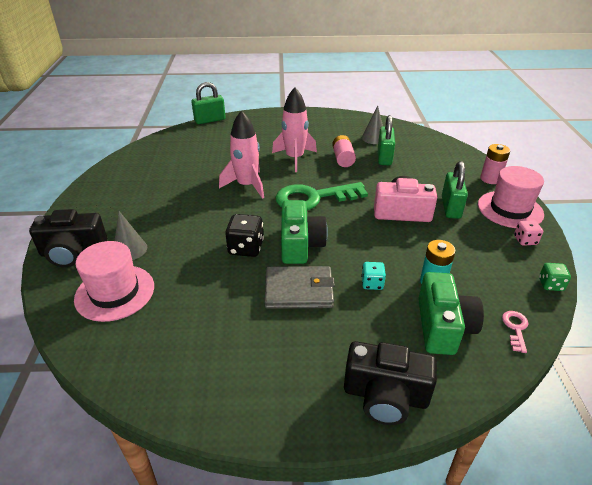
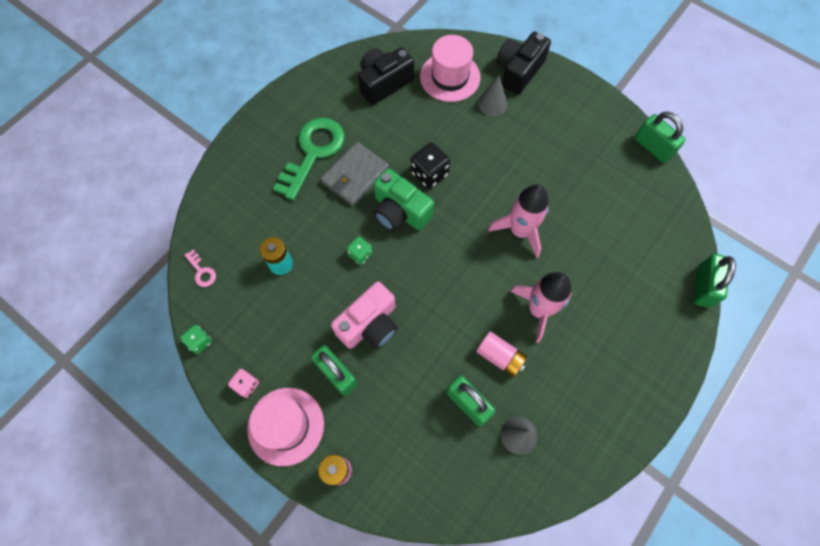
camera: 130 degrees right, 30 degrees up
(112, 163) = (653, 147): none -> green padlock
(313, 198) = (453, 269): green key -> green key (313, 152)
(362, 244) = (360, 254): none -> green dice
(372, 283) = (318, 224): turquoise dice -> none
(385, 396) = (242, 158): black camera -> black camera (384, 83)
(443, 327) = (246, 231): green camera -> none

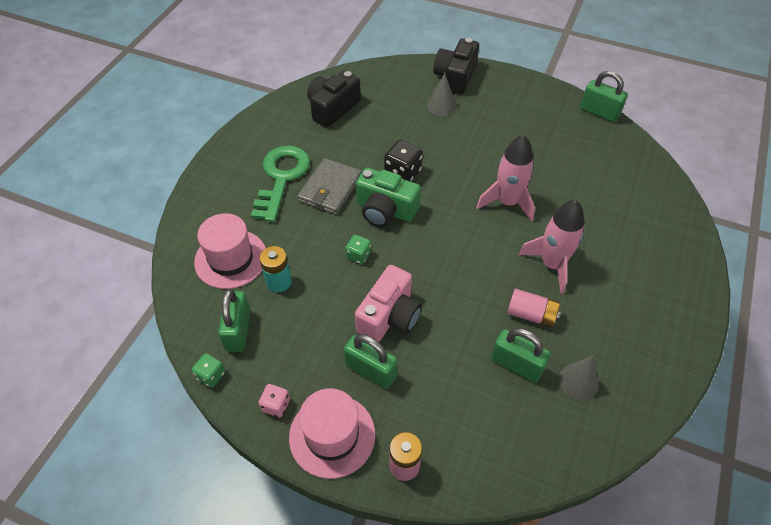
camera: 15 degrees left, 15 degrees down
(202, 271) = (194, 307): pink key -> none
(450, 77) = (394, 93): pink hat -> pink hat (231, 259)
(703, 286) = (693, 211): green padlock -> green padlock (238, 331)

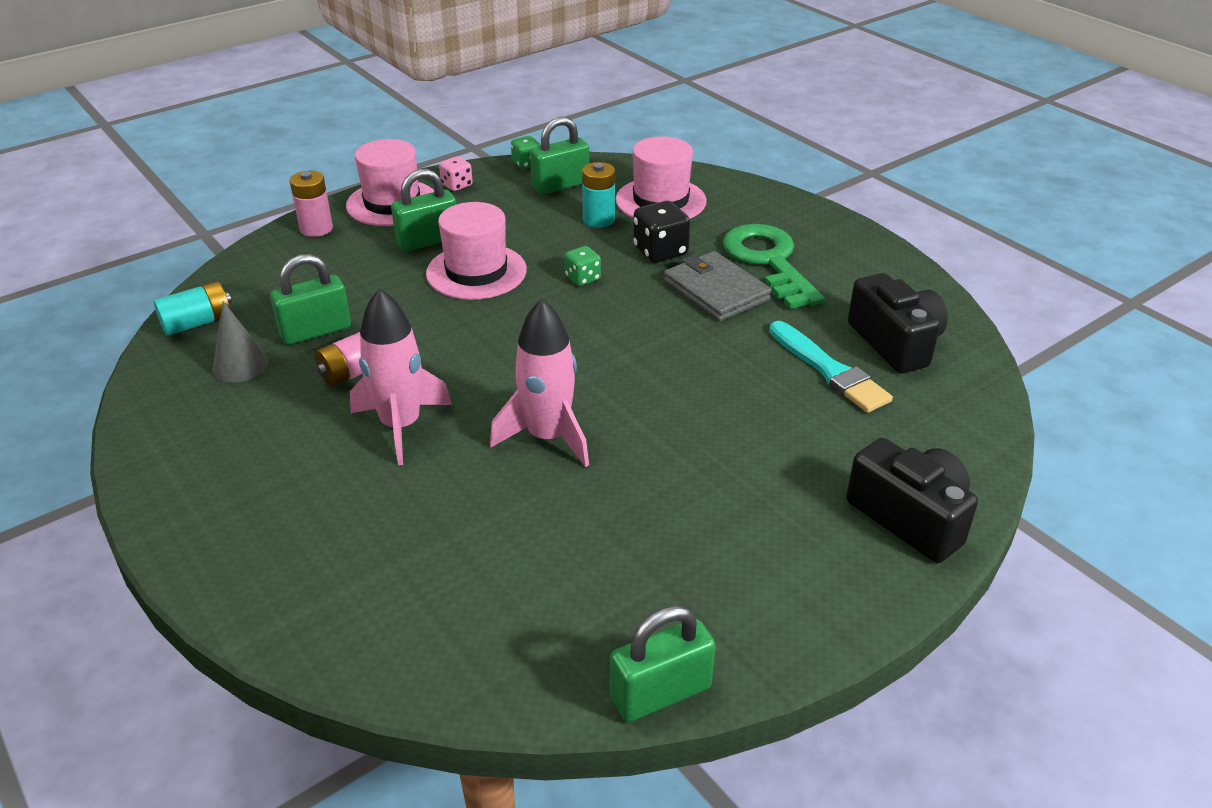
camera: 120 degrees right, 15 degrees down
(238, 331) = (560, 185): green padlock -> green padlock turned 60 degrees counterclockwise
(281, 177) = (768, 261): green key -> green key turned 150 degrees counterclockwise
(374, 124) = (829, 370): none -> turquoise brush
(385, 210) = (637, 321): green camera -> none
(389, 316) = (476, 272): pink camera -> pink hat
(402, 173) = (696, 360): black dice -> black dice (660, 251)
(441, 106) = (830, 462): grey cone -> none
(566, 447) = (197, 323): none -> turquoise battery

